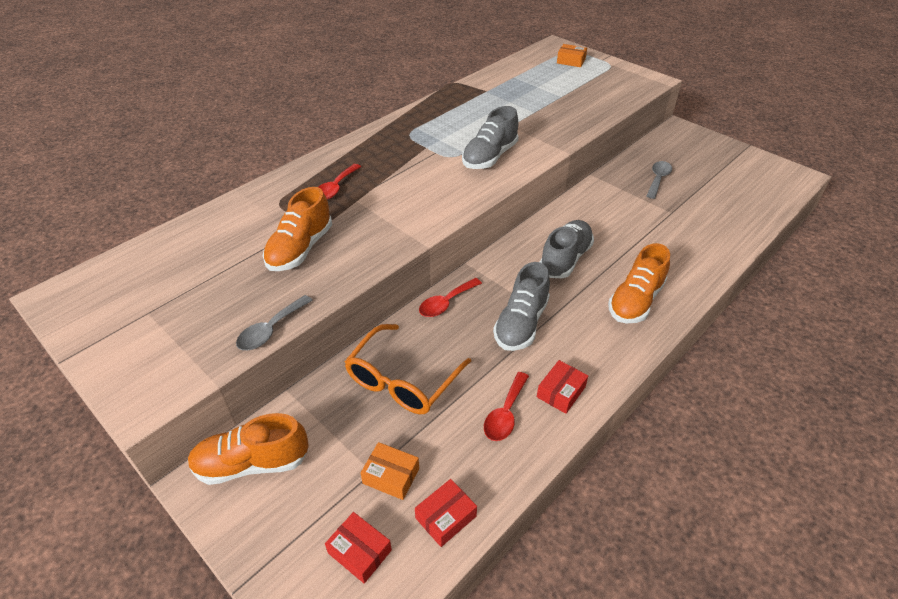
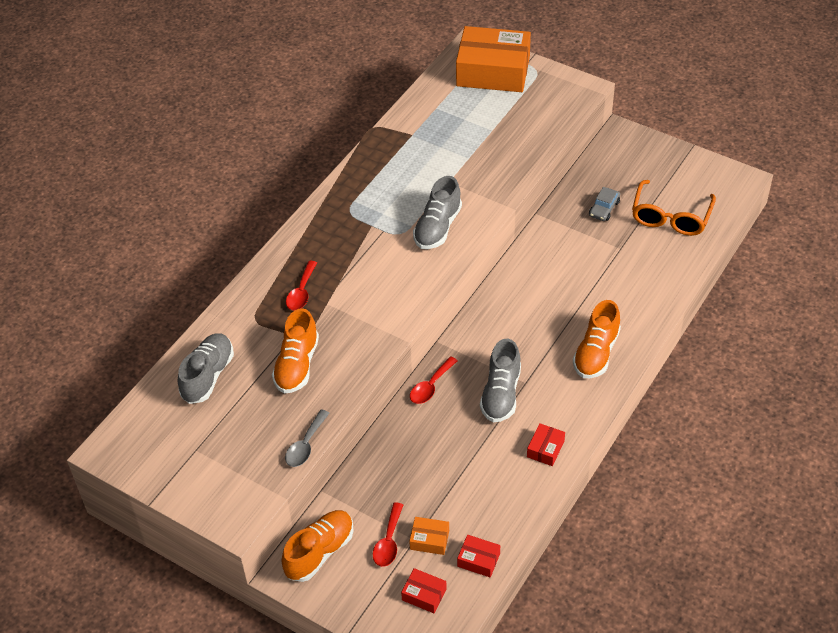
camera: 10 degrees left, 5 degrees up
(252, 463) = (319, 552): orange shoe -> orange shoe turned 150 degrees clockwise
(403, 379) = (415, 463): orange glasses -> orange glasses (671, 216)
(445, 517) = (478, 560): red box -> red box turned 75 degrees clockwise
(505, 414) = (505, 475): red spoon -> red spoon (388, 542)
(565, 259) = (528, 320): grey shoe -> grey shoe (208, 376)
(571, 61) = (493, 71): orange box -> orange box, size x2.42
(658, 179) = (604, 208): grey spoon -> grey car

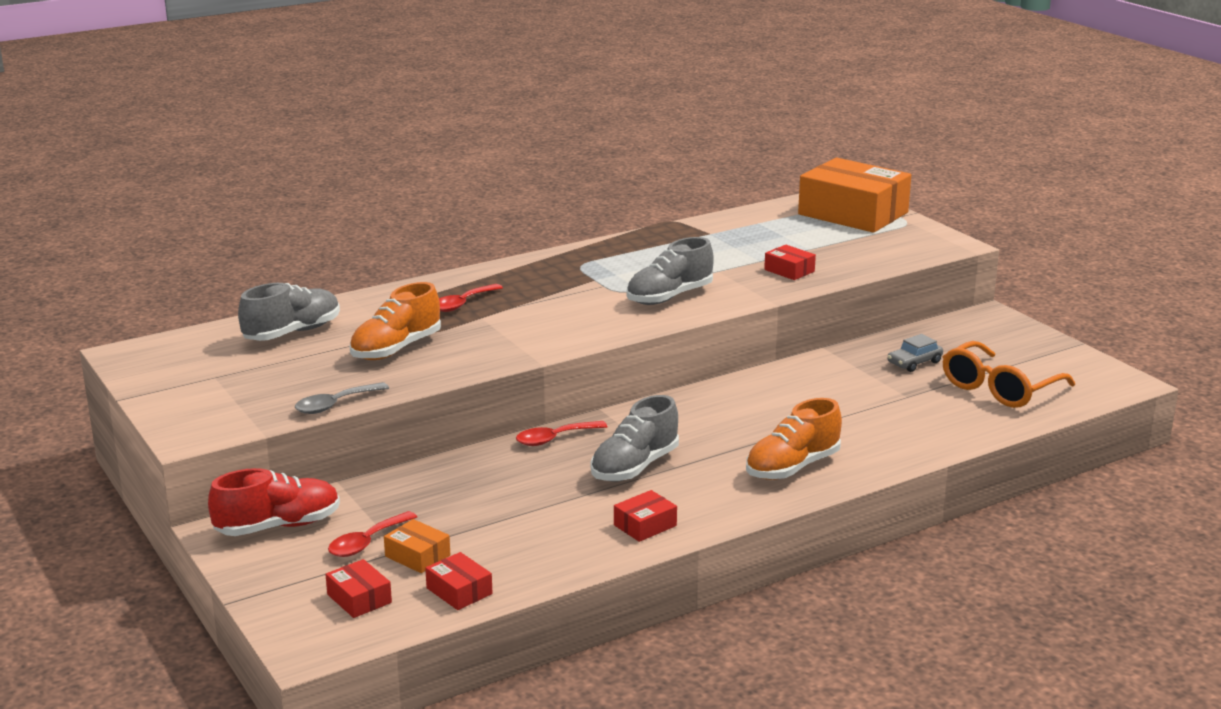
camera: 25 degrees right, 25 degrees down
(319, 552) = (278, 526): orange shoe -> red shoe
(496, 163) = (789, 270): none -> red box

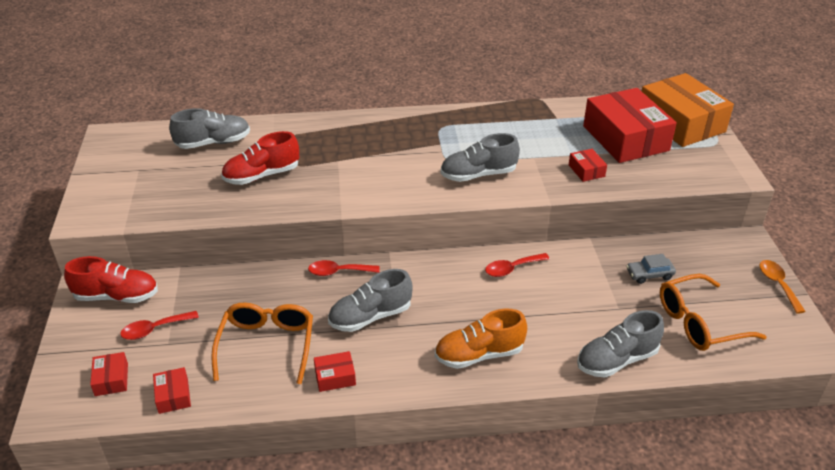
camera: 25 degrees right, 15 degrees up
(335, 405) = (185, 217): grey spoon -> none
(396, 349) = (262, 175): orange shoe -> red shoe
(417, 556) = (174, 353): orange box -> none
(462, 304) = (336, 144): red spoon -> red spoon (512, 268)
(533, 521) = (266, 346): none -> orange glasses
(805, 236) = (625, 138): none -> red box
(943, 436) = (617, 360): none -> grey shoe
(1050, 342) = (778, 284): none -> orange spoon

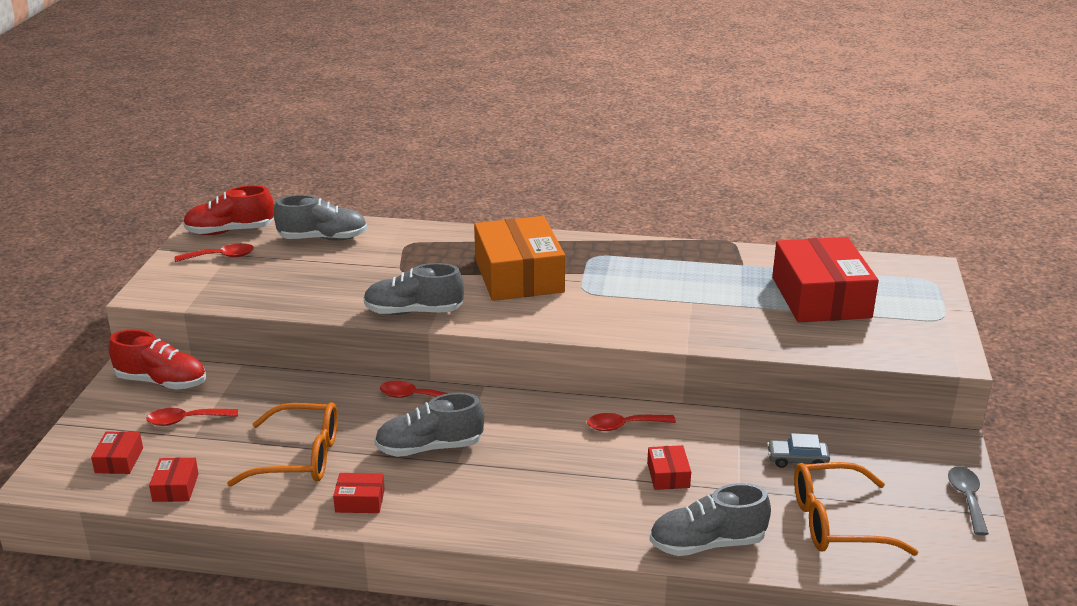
camera: 15 degrees right, 10 degrees down
(132, 173) = (221, 257): none -> red spoon
(262, 175) = (360, 277): red shoe -> red shoe (230, 231)
(266, 346) = (298, 457): orange glasses -> orange glasses turned 75 degrees clockwise
(478, 175) = (613, 311): grey shoe -> grey shoe (413, 312)
(479, 354) = (538, 508): orange shoe -> none
(586, 170) = (751, 325): red box -> red box (668, 475)
(680, 123) = (904, 290): orange box -> orange box (518, 275)
(778, 284) = (967, 499): orange spoon -> grey spoon

